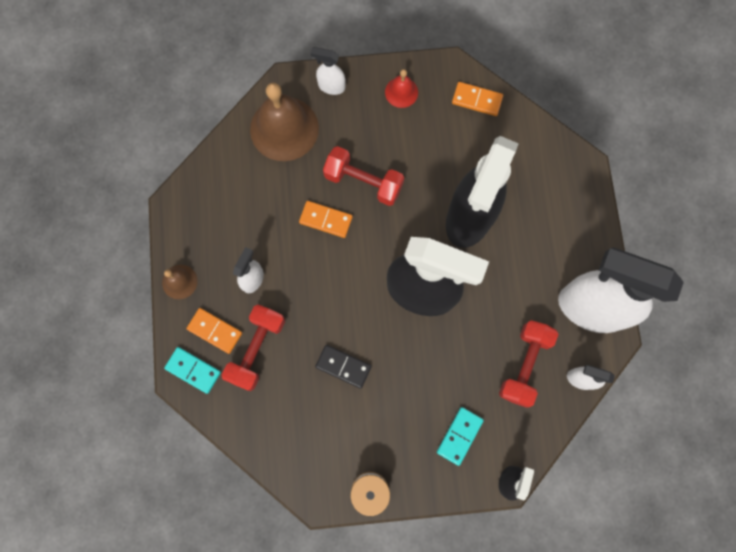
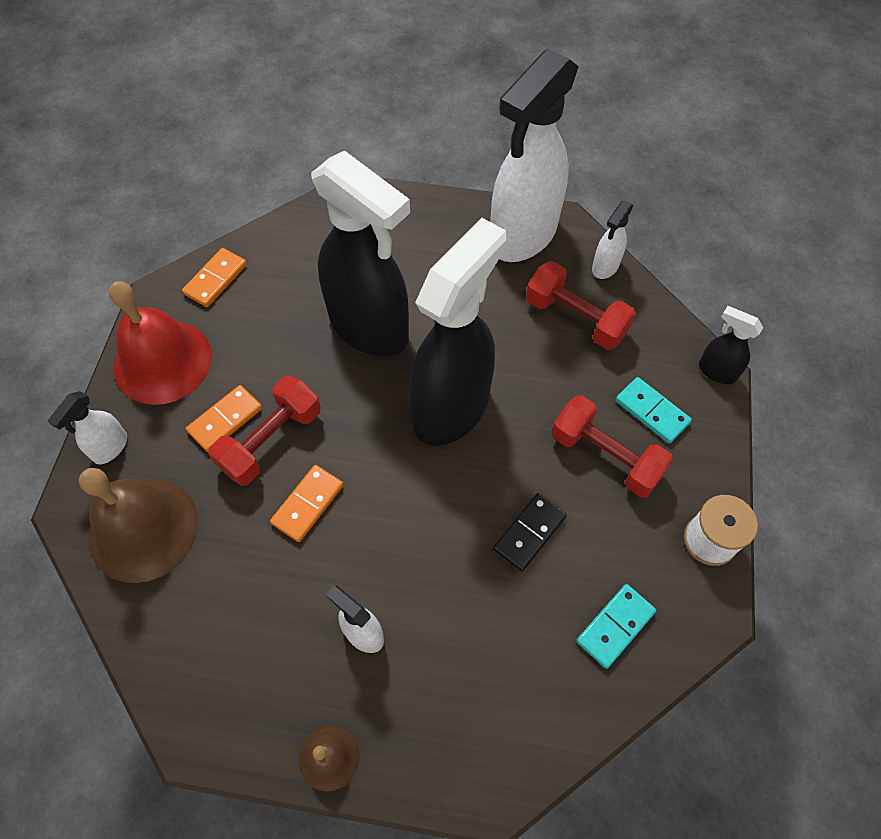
camera: 75 degrees left, 15 degrees down
(193, 370) = (483, 767): turquoise domino -> turquoise domino (615, 626)
(215, 331) = (428, 715): orange domino -> orange domino (225, 420)
(257, 349) = (474, 653): red dumbbell -> red dumbbell (606, 456)
(401, 92) = (162, 361): red bell -> red bell, size x2.04

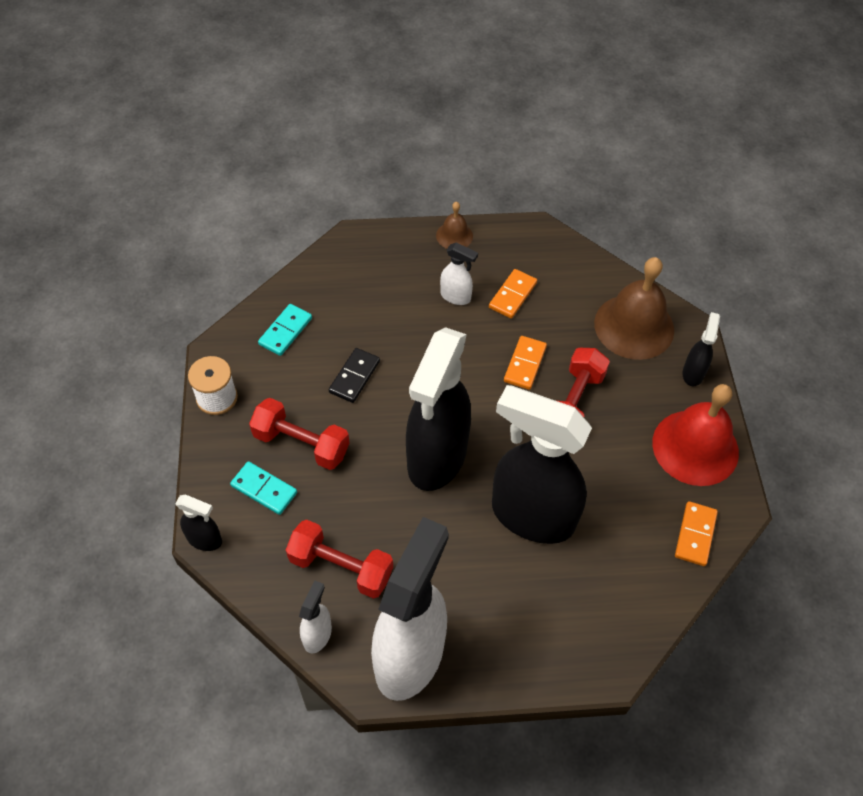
camera: 165 degrees right, 5 degrees down
(110, 448) = (693, 373): white spray bottle -> black spray bottle
(225, 420) = (617, 411): orange domino -> orange domino (512, 295)

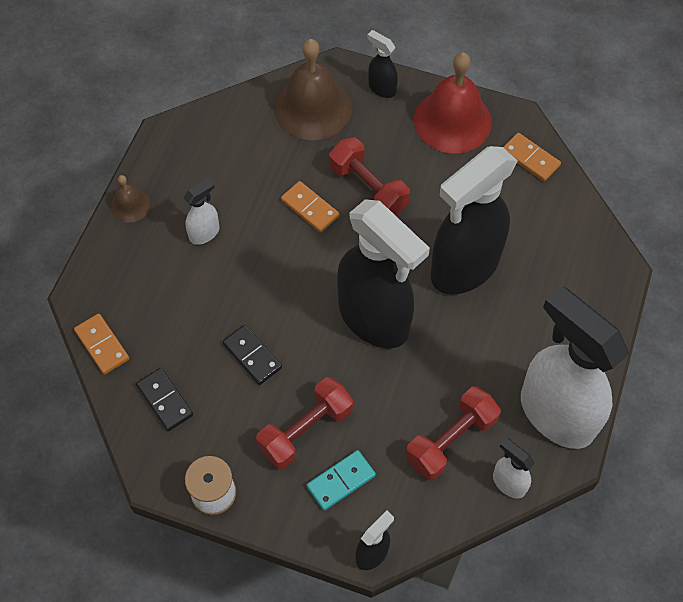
camera: 65 degrees left, 5 degrees up
(285, 331) = (164, 400): turquoise domino -> black domino
(512, 295) = (228, 186): orange domino -> orange domino (102, 345)

